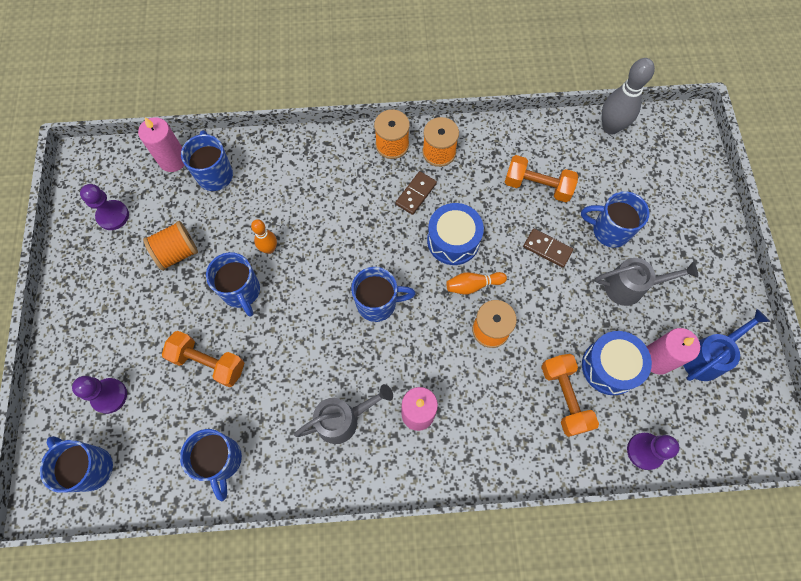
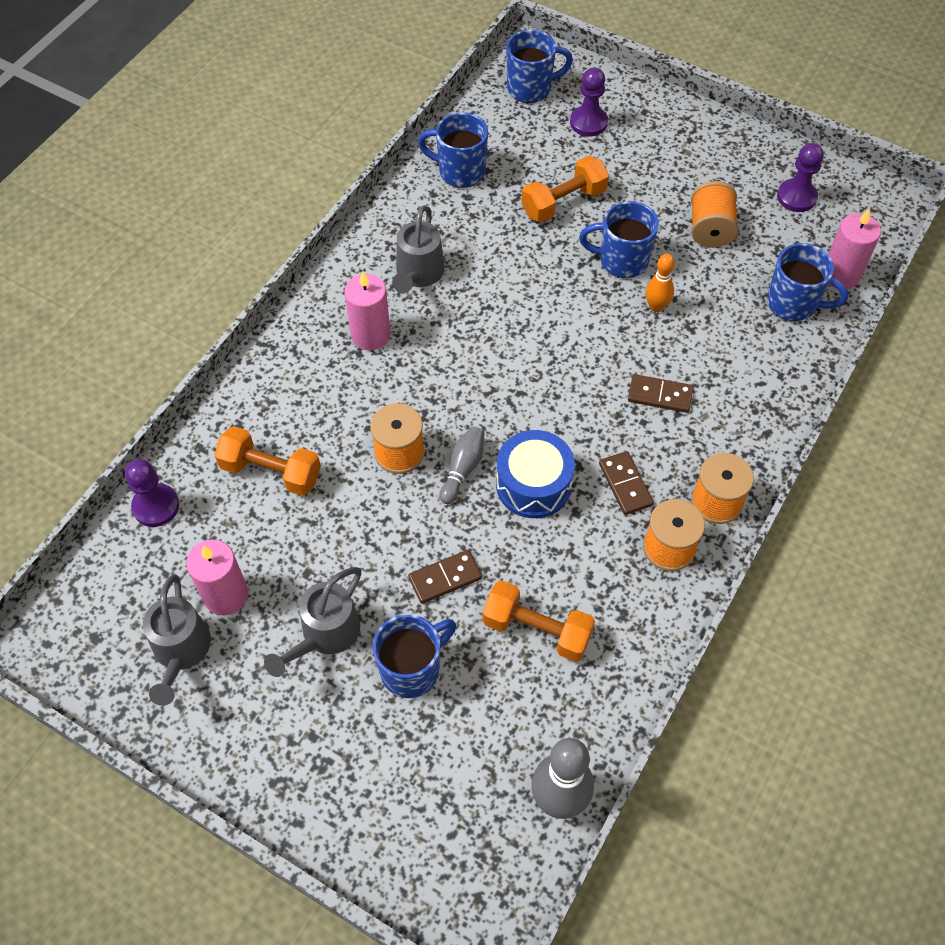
camera: 125 degrees right, 10 degrees down
(339, 209) = (660, 395): none -> brown domino
(378, 303) = (514, 367): blue mug -> none
(473, 285) = (463, 469): orange bowling pin -> grey bowling pin
(537, 186) = (537, 629): orange dumbbell -> orange dumbbell turned 60 degrees clockwise
(610, 367) = (261, 539): blue drum -> none
(707, 356) = (181, 652): blue watering can -> grey watering can

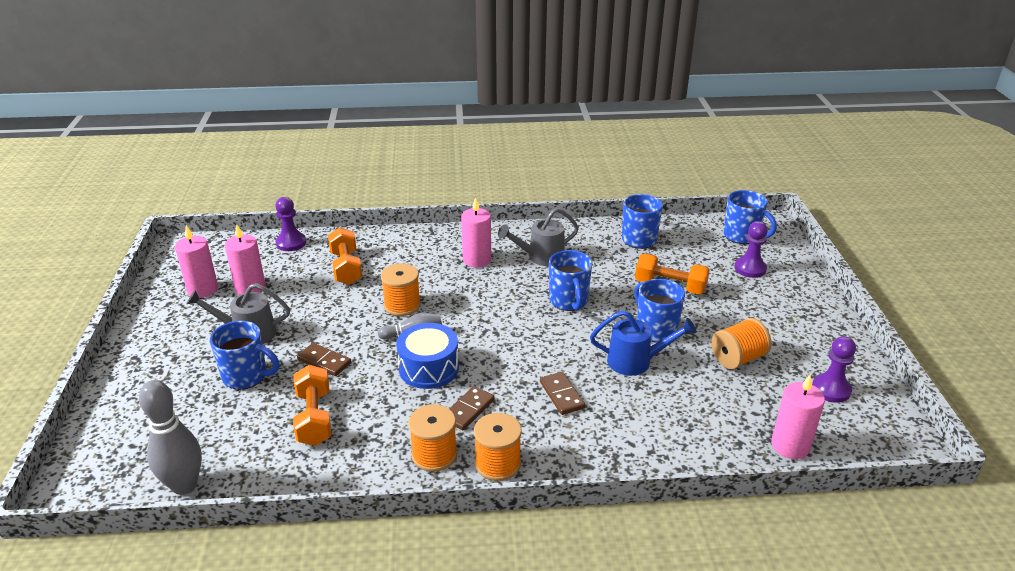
camera: 55 degrees right, 25 degrees down
(181, 652) = (202, 289): grey watering can -> pink candle
(656, 307) = (636, 361): orange bowling pin -> blue watering can
(793, 304) = (727, 430): blue mug -> blue mug (569, 301)

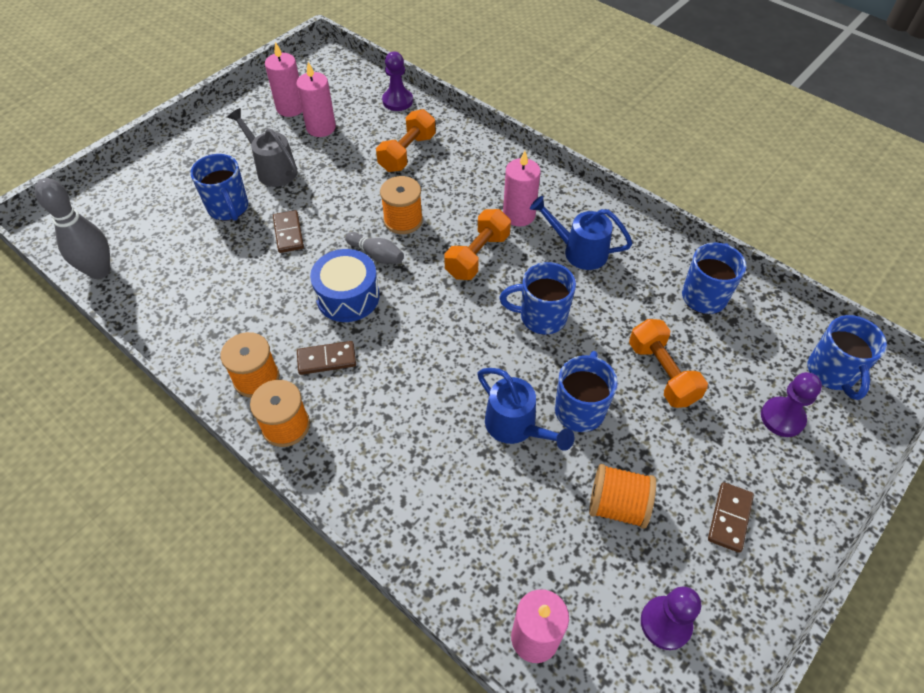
camera: 45 degrees right, 20 degrees up
(314, 418) = (225, 279): orange dumbbell -> orange dumbbell (477, 256)
(541, 257) = (579, 251): grey watering can -> blue watering can
(561, 395) = (410, 406): brown domino -> brown domino (729, 518)
(569, 301) = (541, 317): blue mug -> blue mug turned 60 degrees clockwise

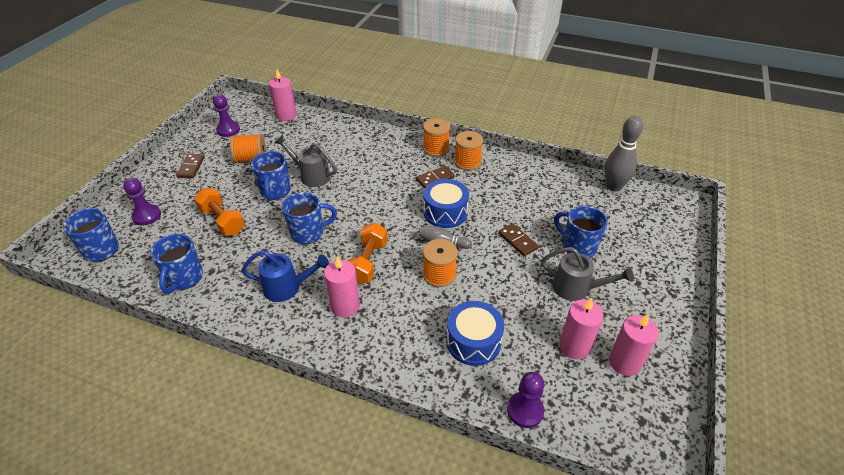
camera: 160 degrees right, 10 degrees down
(407, 153) = (473, 342): orange dumbbell -> blue drum
(516, 427) = (311, 175): blue watering can -> grey watering can

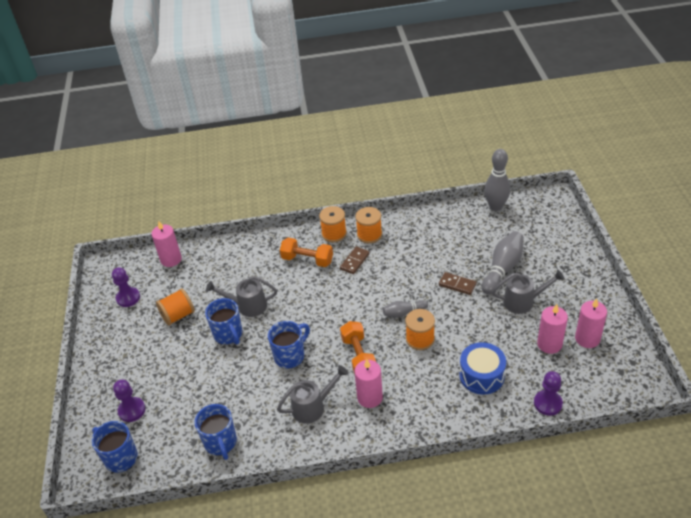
camera: 25 degrees left, 0 degrees up
(191, 167) = (128, 348): brown domino -> none
(222, 221) = (206, 381): orange dumbbell -> orange dumbbell (307, 260)
(287, 288) = (313, 407): blue watering can -> grey watering can
(445, 212) = (385, 287): blue drum -> none
(577, 247) = (502, 269): blue mug -> grey bowling pin

